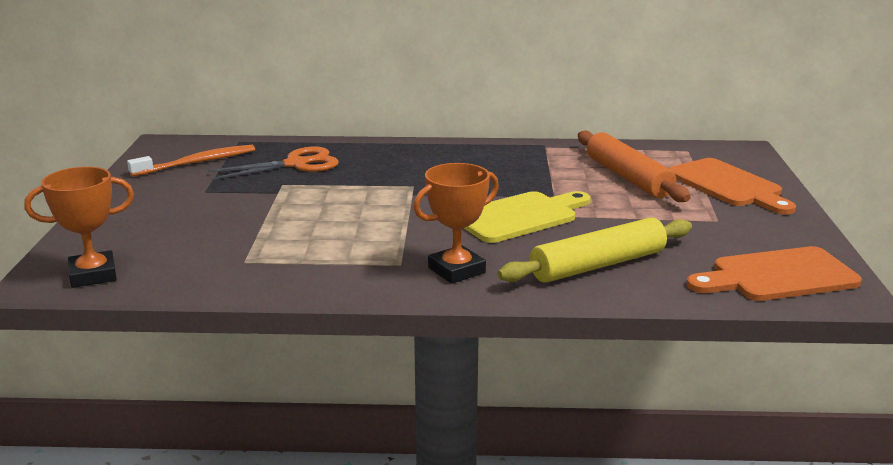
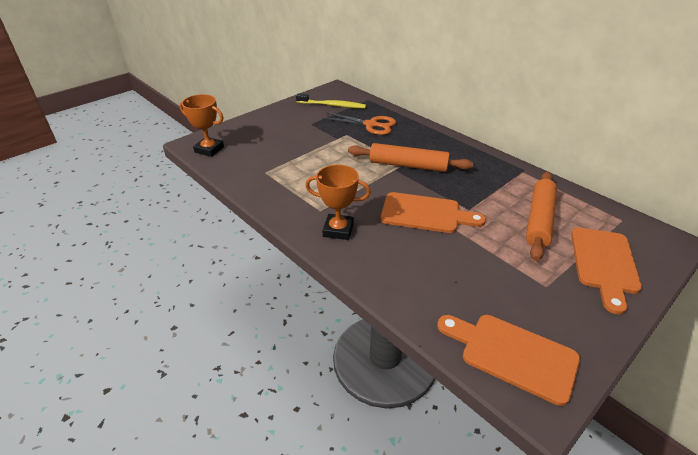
camera: 45 degrees right, 15 degrees up
(197, 162) = (332, 105): orange toothbrush -> yellow toothbrush
(420, 184) = (408, 165): none -> orange rolling pin
(519, 216) = (425, 213): yellow cutting board -> orange cutting board
(598, 265) = (413, 272): yellow rolling pin -> none

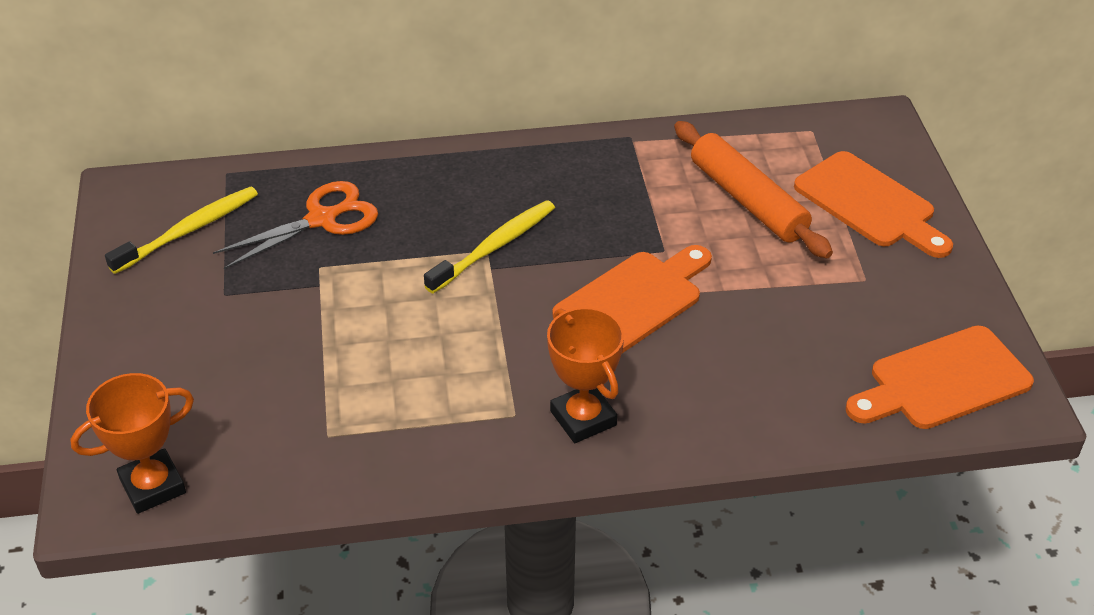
camera: 55 degrees left, 5 degrees up
(338, 230) = (583, 418): orange trophy -> orange trophy turned 75 degrees counterclockwise
(408, 165) = (494, 247): orange rolling pin -> yellow toothbrush

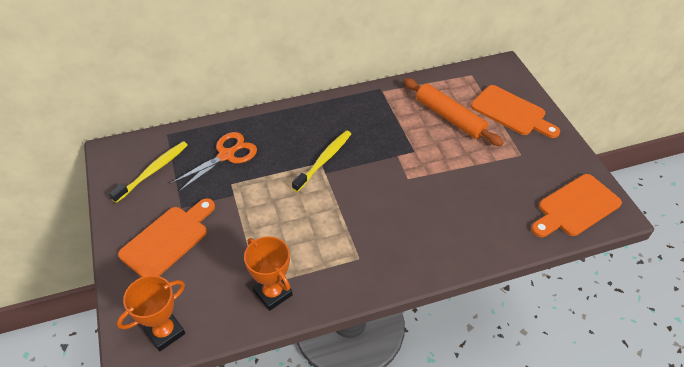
camera: 10 degrees left, 5 degrees up
(583, 418) = (396, 255): orange trophy -> orange trophy (273, 293)
(633, 301) = (405, 182): orange cutting board -> orange cutting board (168, 239)

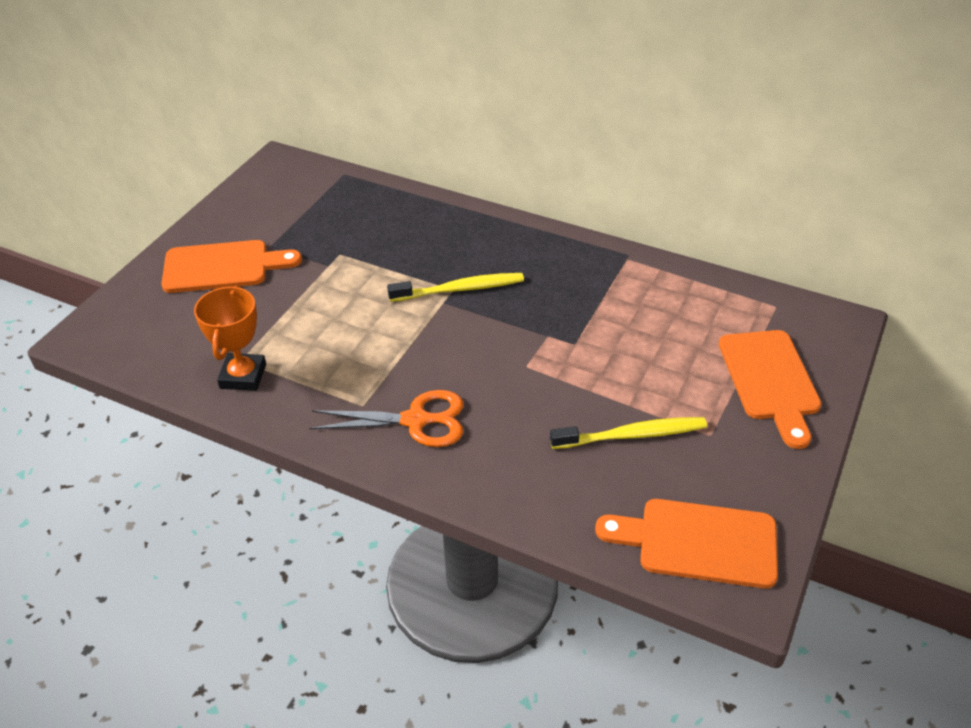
camera: 45 degrees right, 5 degrees down
(153, 171) = (289, 200): yellow toothbrush -> yellow toothbrush (632, 435)
(165, 332) = (120, 341): orange trophy -> none
(226, 155) = (371, 225): orange scissors -> orange scissors (416, 420)
(449, 117) = (673, 335): orange rolling pin -> none

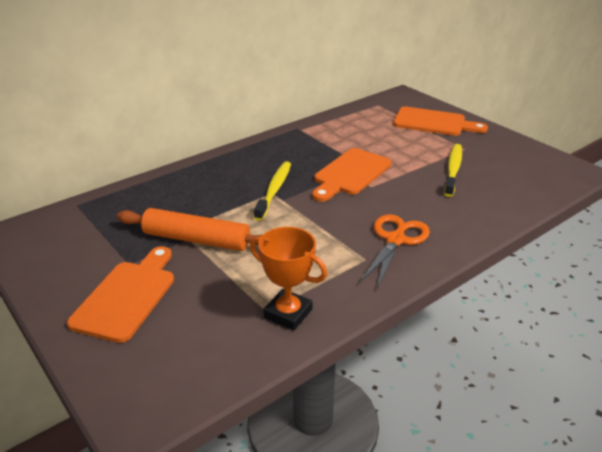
camera: 65 degrees left, 10 degrees down
(330, 271) = (196, 240): none -> orange rolling pin
(698, 542) = (542, 174): orange cutting board -> orange cutting board (350, 174)

